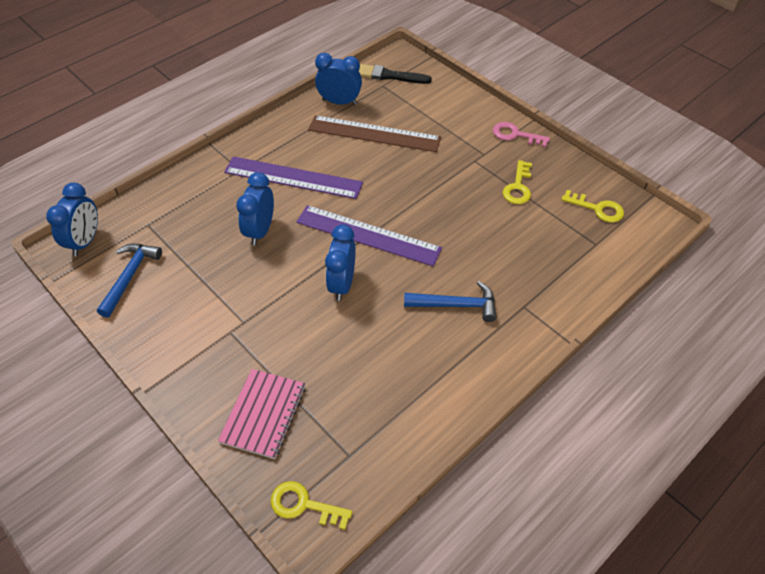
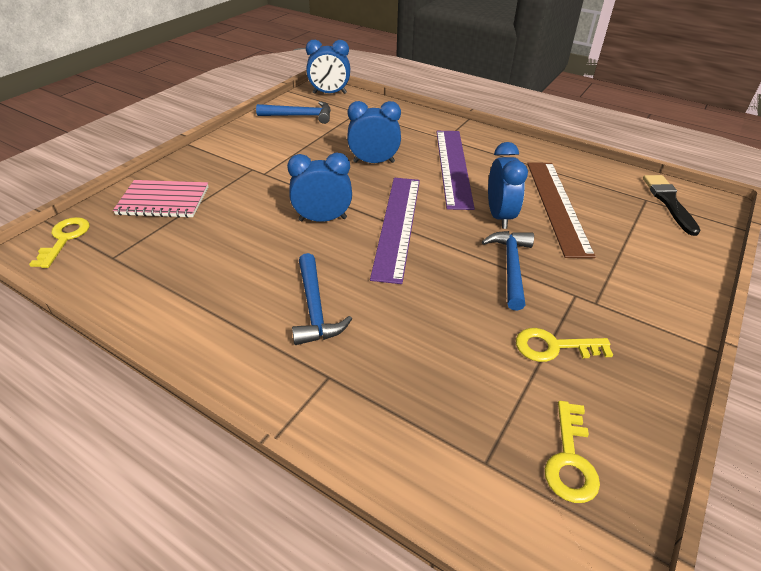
camera: 75 degrees right, 10 degrees down
(339, 102) = (588, 175): blue clock -> blue clock (499, 216)
(438, 183) = (511, 267): none -> blue hammer
(515, 135) = (663, 332): pink key -> none

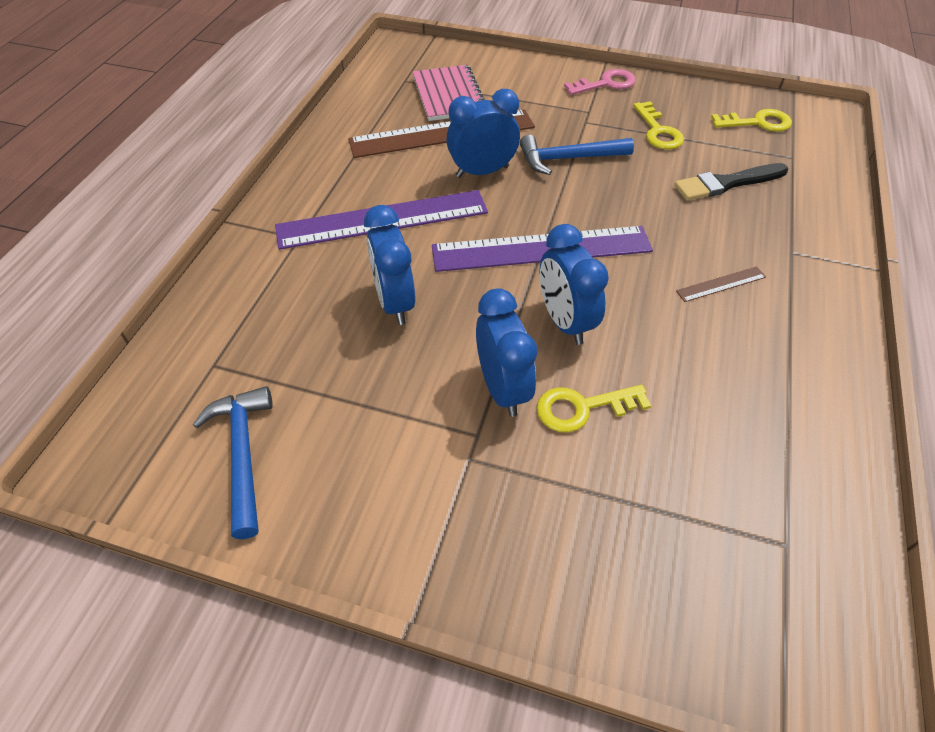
camera: 105 degrees left, 10 degrees up
(64, 239) = (800, 658): yellow key -> yellow key (582, 408)
(163, 201) = (622, 554): pink notebook -> pink notebook (448, 95)
(315, 308) = (721, 284): blue hammer -> brown ruler
(329, 93) = (121, 436): blue clock -> blue clock (502, 388)
(658, 333) = (606, 84): none -> pink key
(669, 202) = (404, 68): black brush -> black brush (727, 183)

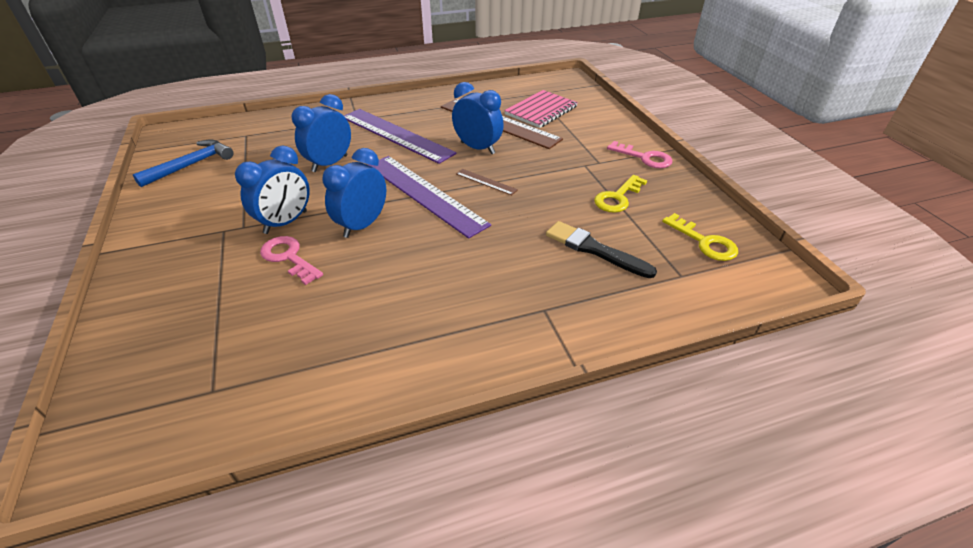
camera: 55 degrees right, 10 degrees down
(568, 159) = (531, 172): blue hammer -> none
(582, 408) = (288, 257): yellow key -> pink key
(721, 284) = (464, 281): brown ruler -> brown ruler (486, 182)

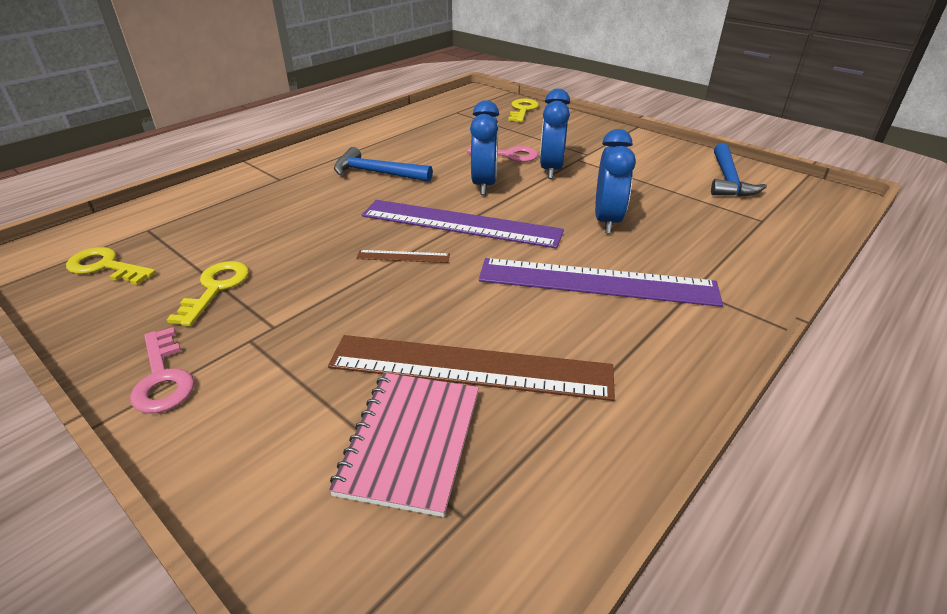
camera: 150 degrees right, 5 degrees down
(131, 351) = (523, 110): none -> yellow key
(439, 279) = (376, 173): none -> blue hammer
(477, 148) = (458, 300): blue clock -> none
(594, 249) = (241, 226): black brush -> none
(644, 158) = (163, 378): pink key -> pink key turned 120 degrees counterclockwise

